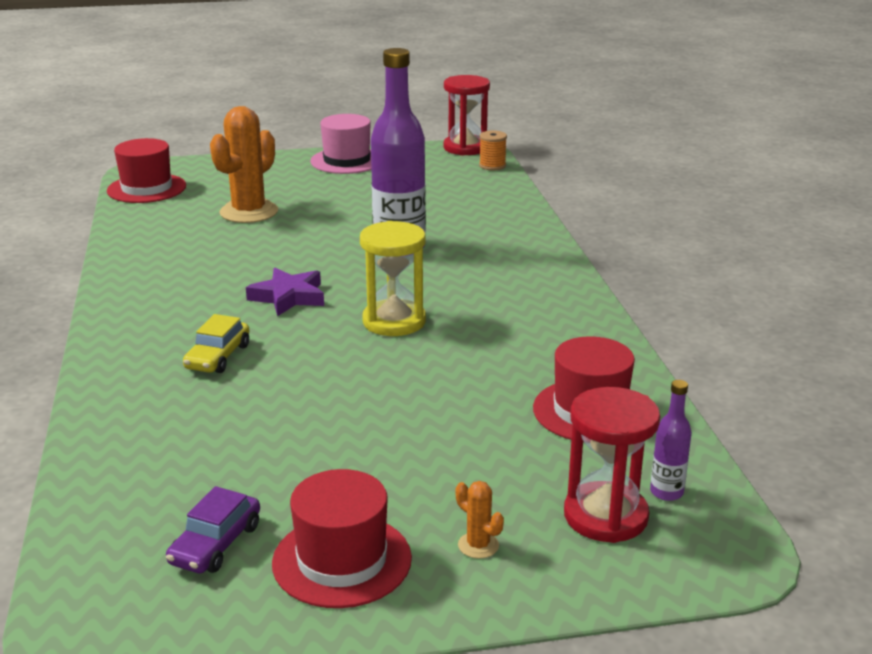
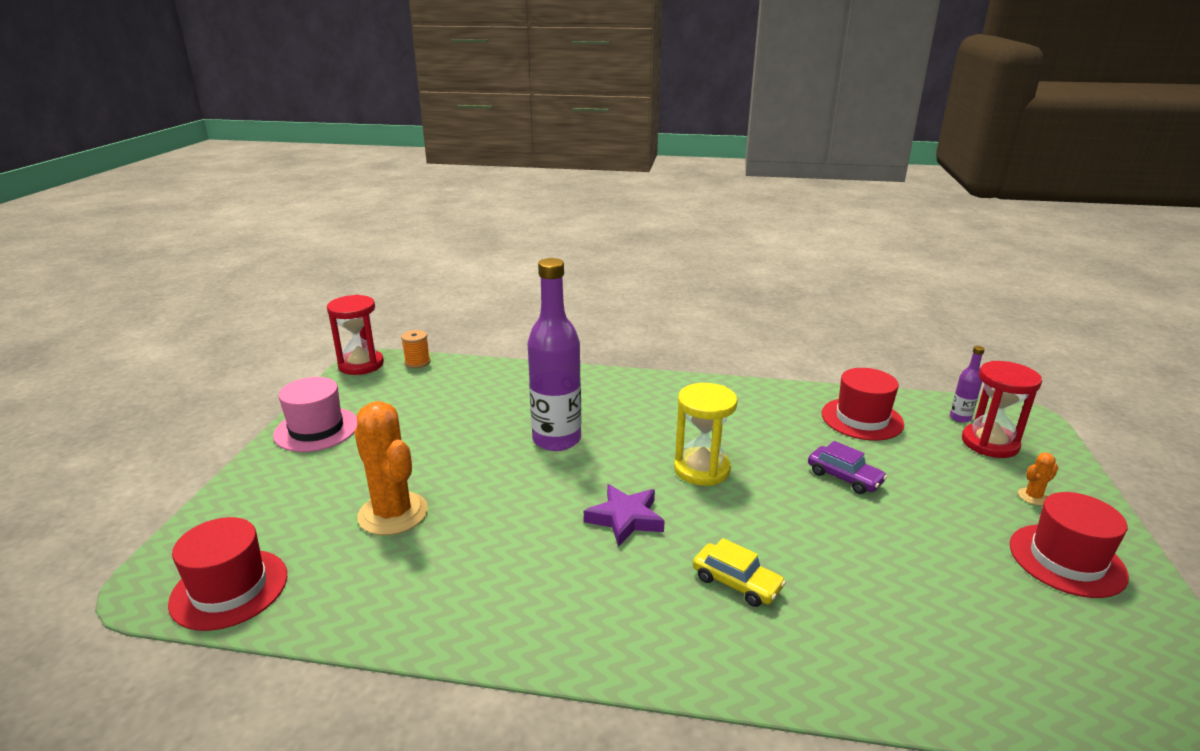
camera: 70 degrees left, 0 degrees up
(216, 544) = (1062, 626): purple car -> purple car (844, 477)

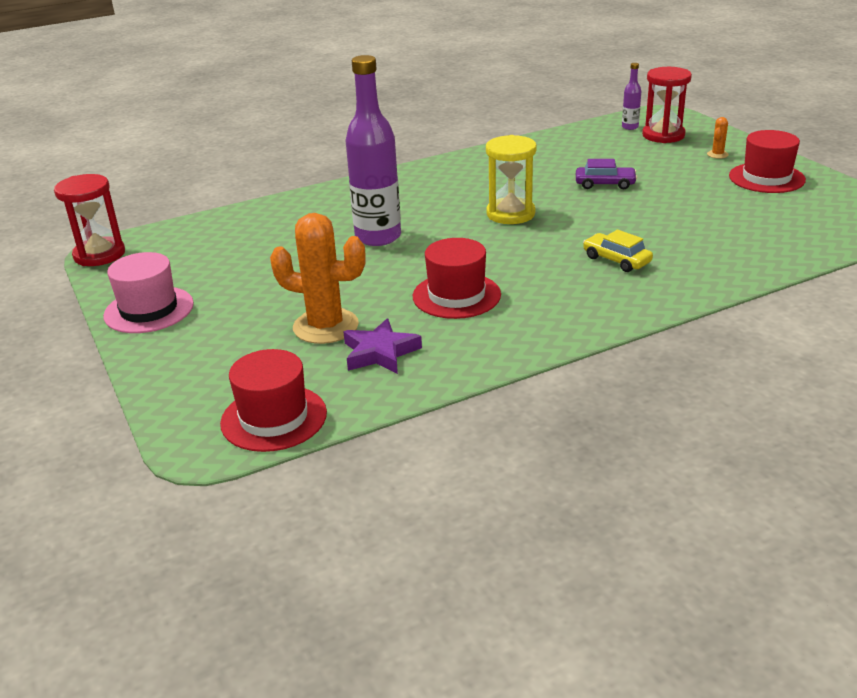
camera: 35 degrees left, 5 degrees up
(417, 362) = (156, 233): orange spool -> none
(625, 519) = (501, 259): purple star -> purple star (380, 353)
(736, 583) = (616, 260): yellow car -> yellow car turned 135 degrees counterclockwise
(862, 419) = (572, 148): red hat -> red hat (456, 295)

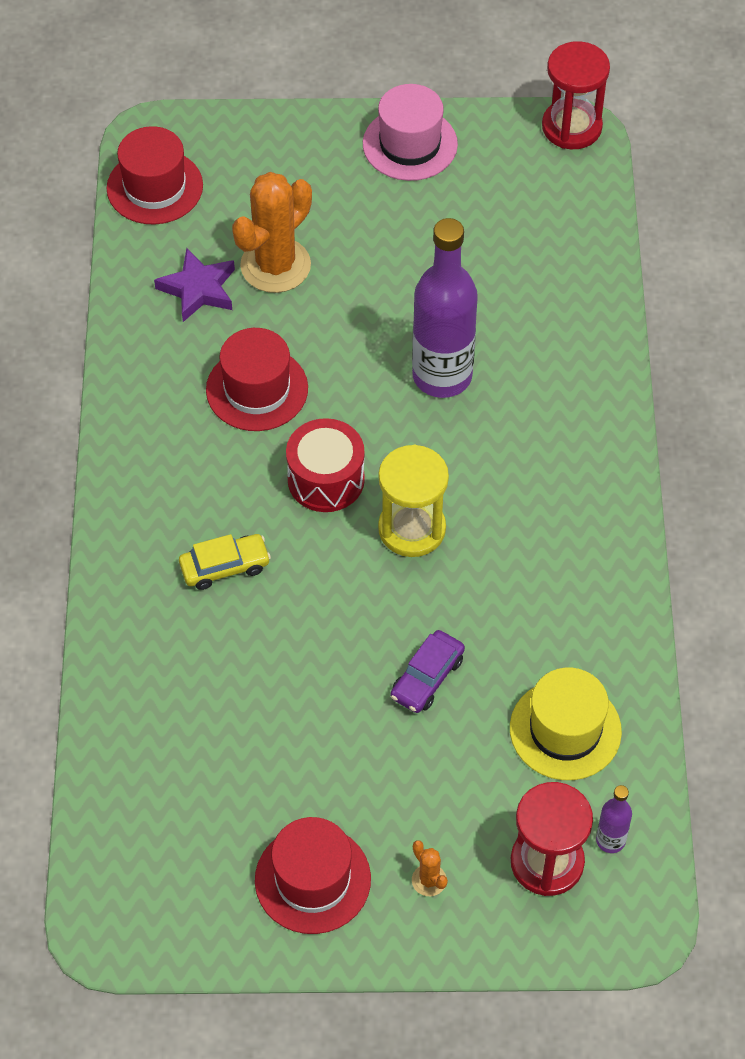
camera: 115 degrees right, 25 degrees up
(506, 249) = (326, 479): none -> red drum
(585, 148) = (565, 730): none -> yellow hat

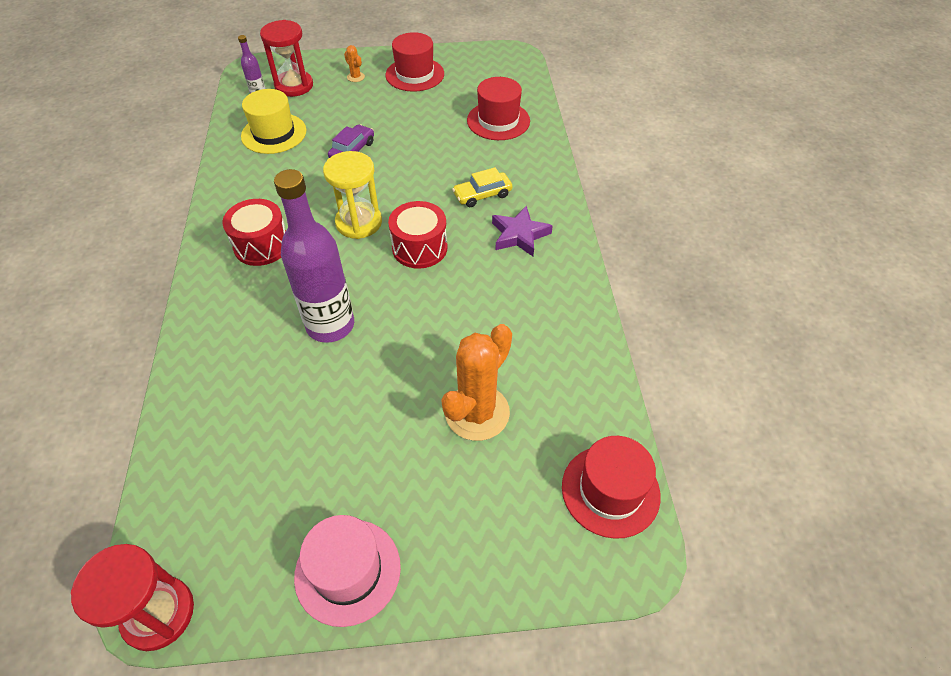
camera: 175 degrees right, 5 degrees down
(198, 289) = (542, 384): purple star -> purple star (519, 235)
(257, 389) = (478, 305): red hat -> red hat (498, 121)
(547, 500) = (262, 245): none -> red drum

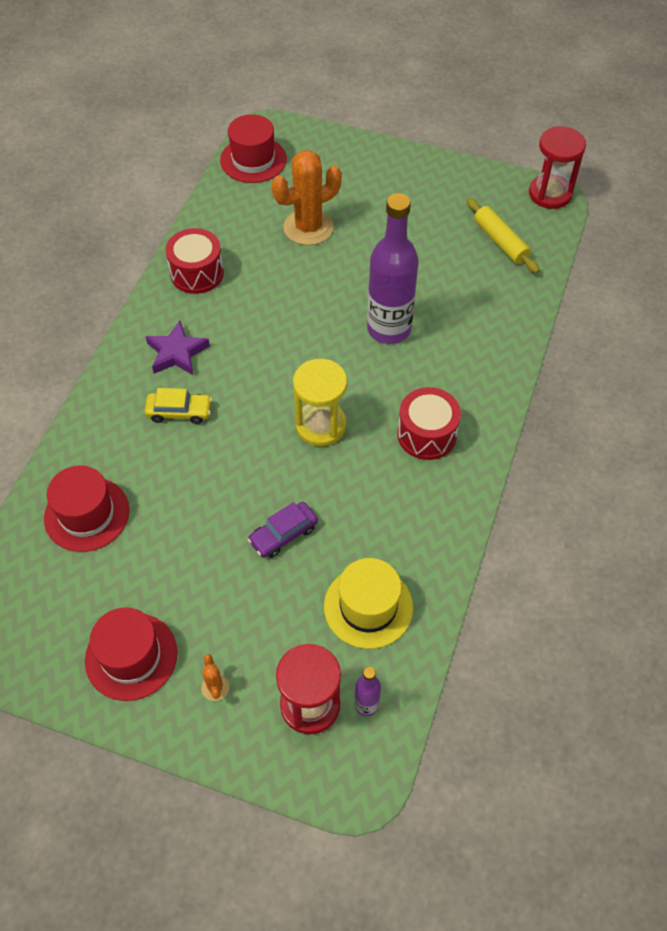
camera: 155 degrees left, 5 degrees up
(225, 489) = (500, 242): none -> yellow rolling pin
(347, 571) = (433, 176): pink hat -> none
(419, 248) = (276, 374): red drum -> red drum (197, 273)

